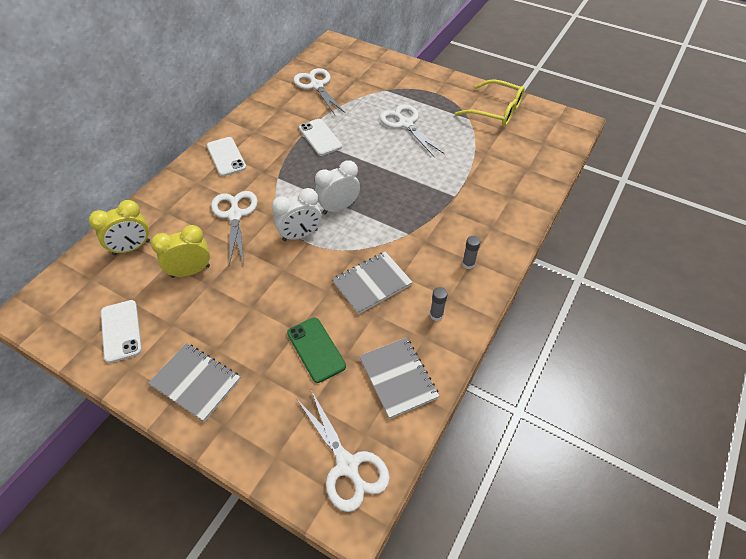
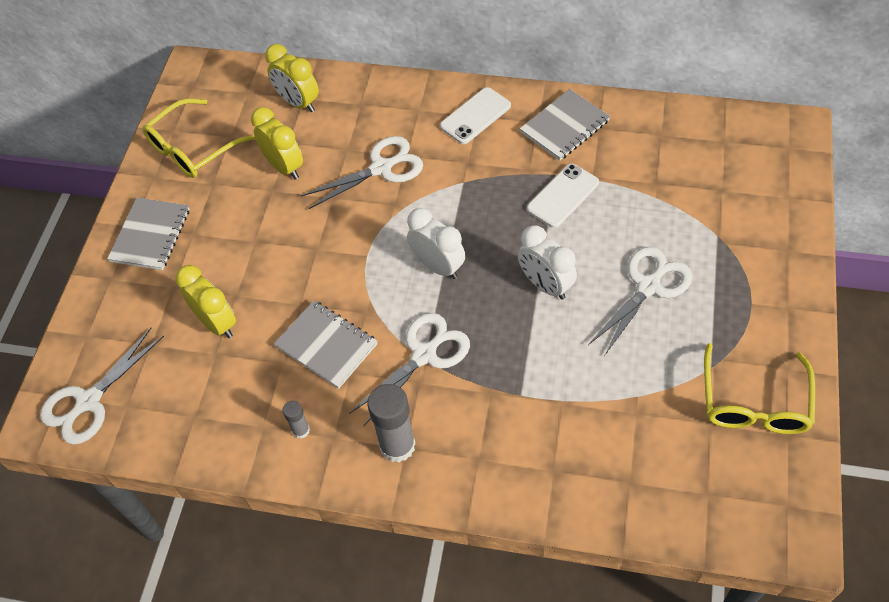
camera: 75 degrees right, 5 degrees up
(121, 331) = (192, 148): white phone -> yellow glasses
(300, 235) = (375, 244): white clock -> white clock (545, 285)
(316, 349) = (216, 323): green phone -> yellow clock
(317, 86) = (674, 149): white scissors -> white scissors (424, 355)
(398, 378) = (201, 416): grey notebook -> grey notebook (564, 127)
(468, 264) = (397, 445): grey glue stick -> grey glue stick, size x1.99

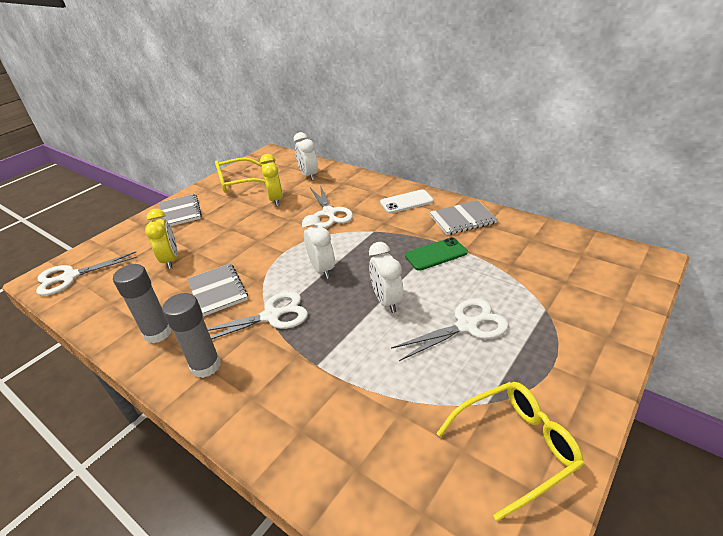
camera: 25 degrees right, 20 degrees down
(151, 235) = (180, 212): grey notebook -> grey notebook turned 60 degrees counterclockwise
(298, 102) = (309, 175): yellow clock -> white clock
(301, 430) = (158, 333): grey glue stick -> grey glue stick, size x1.99
(381, 168) = (329, 213): white scissors -> white scissors turned 75 degrees clockwise
(563, 196) = (436, 254): white phone -> green phone
(754, 402) = (515, 447): yellow glasses -> yellow glasses turned 150 degrees counterclockwise

